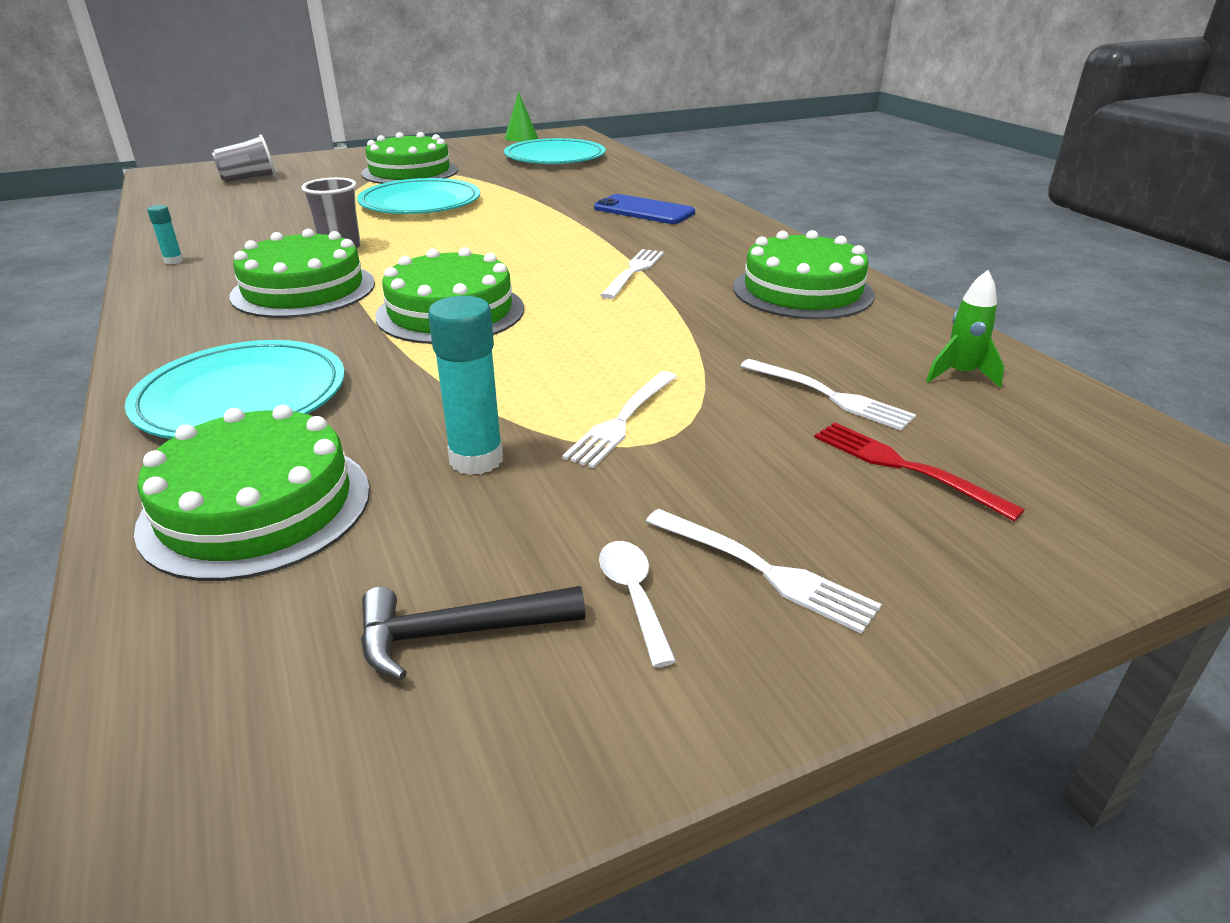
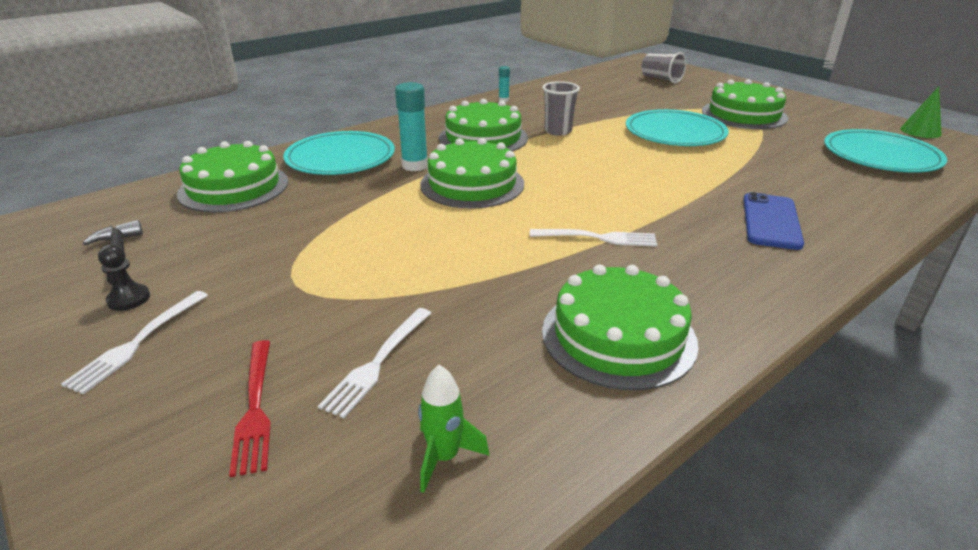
camera: 75 degrees right, 0 degrees up
(476, 459) = (274, 230): turquoise glue stick -> turquoise glue stick (415, 166)
(622, 421) = (323, 269): white fork -> none
(634, 596) = (129, 299): white spoon -> black pawn
(903, 467) = (255, 408): red fork -> red fork turned 135 degrees clockwise

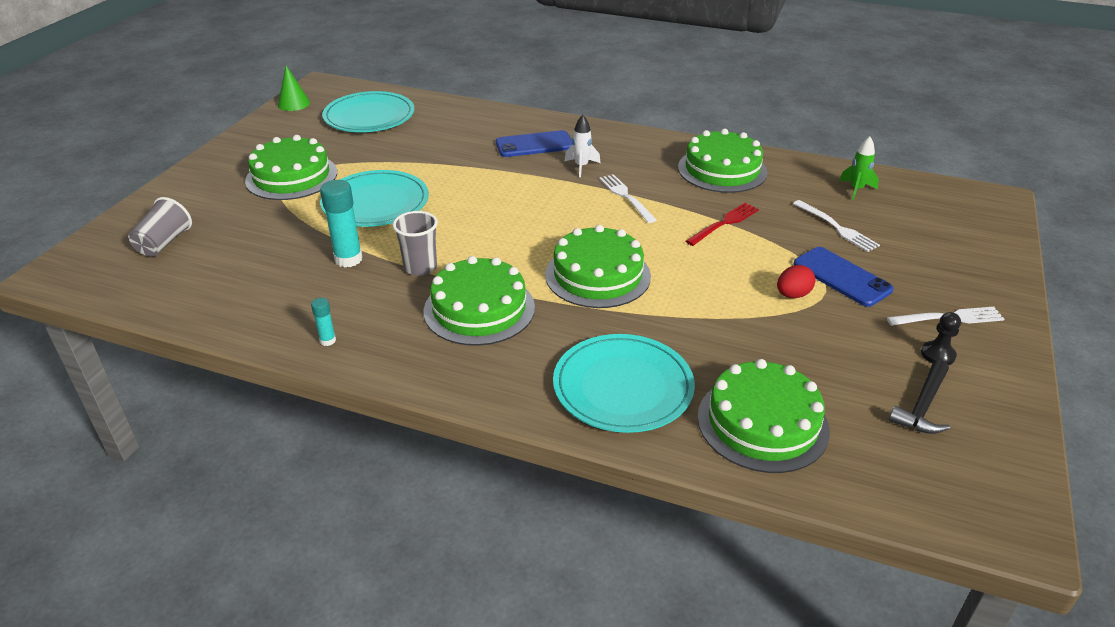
camera: 120 degrees left, 5 degrees up
(255, 408) = (912, 248): red fork -> red fork (724, 223)
(297, 307) = (841, 277): none -> blue phone
(319, 261) = (792, 295): none -> red egg
(377, 363) = (837, 228): white fork -> white fork turned 60 degrees clockwise
(415, 166) = (592, 324): turquoise glue stick -> turquoise glue stick (348, 259)
(693, 233) = (581, 166): none -> white rocket

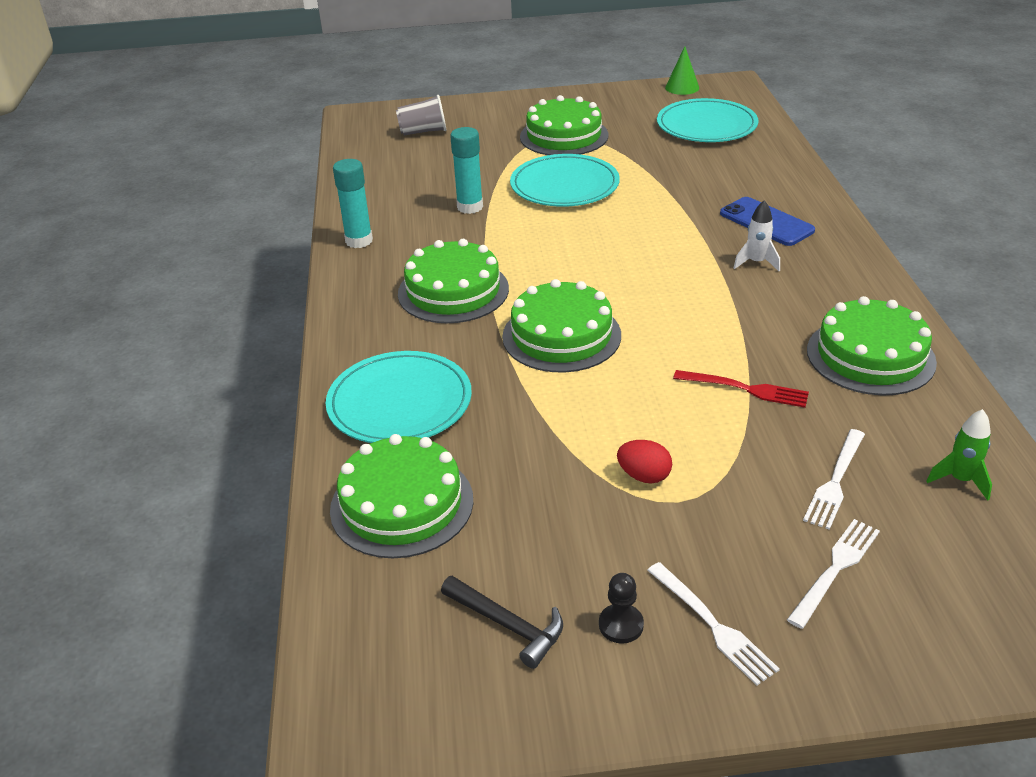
camera: 65 degrees right, 0 degrees up
(328, 340) = (359, 241): turquoise glue stick -> turquoise glue stick, size x1.93
(420, 267) = (488, 242): grey cup -> none
(625, 196) = (727, 308): white fork -> white fork (835, 568)
(841, 277) = (720, 508): blue phone -> none
(922, 406) = (507, 625): black hammer -> black hammer turned 150 degrees counterclockwise

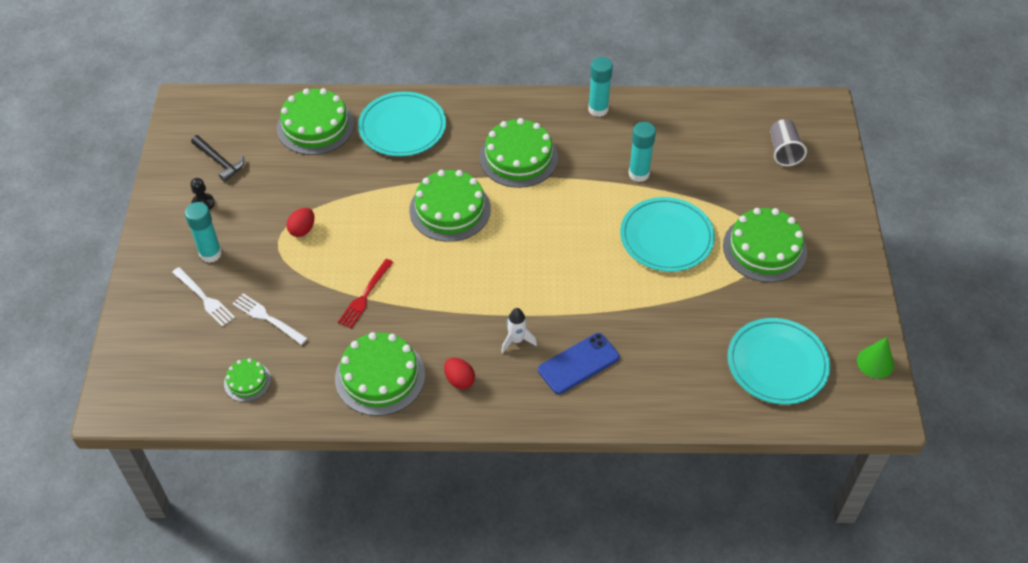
camera: 95 degrees right, 15 degrees up
(507, 625) = (219, 161): black hammer -> black hammer turned 90 degrees counterclockwise
(713, 626) = (189, 238): white fork -> none
(736, 584) = (210, 254): none -> turquoise glue stick
(837, 295) = (459, 380): none -> red egg
(960, 480) = (247, 381): green rocket -> green cake

